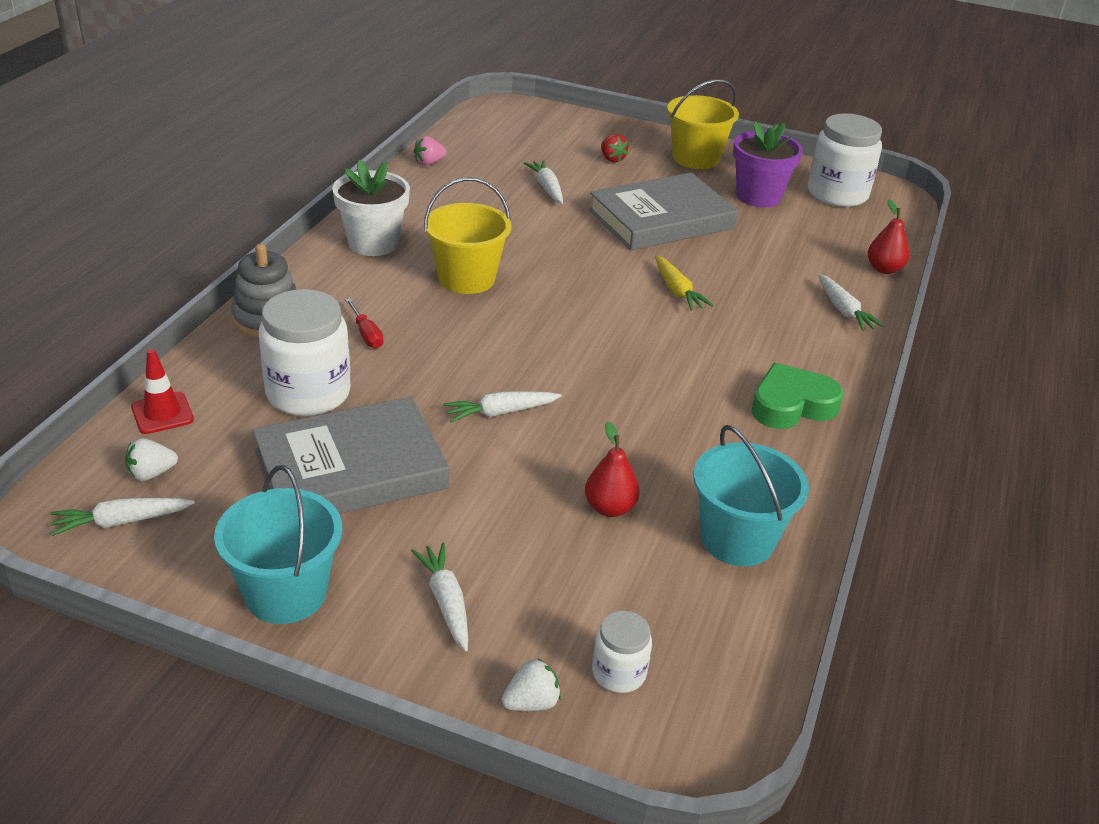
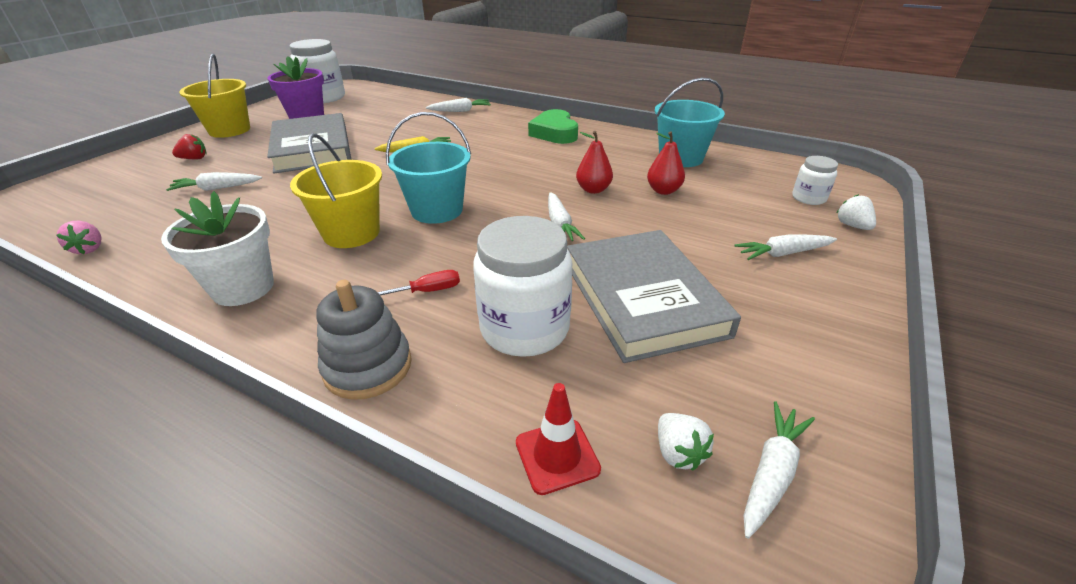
camera: 80 degrees left, 0 degrees up
(121, 522) = (771, 473): white carrot -> white carrot turned 135 degrees counterclockwise
(286, 593) = (816, 332): turquoise bucket -> turquoise bucket (437, 210)
(884, 269) = (420, 97): red pear -> red pear (593, 190)

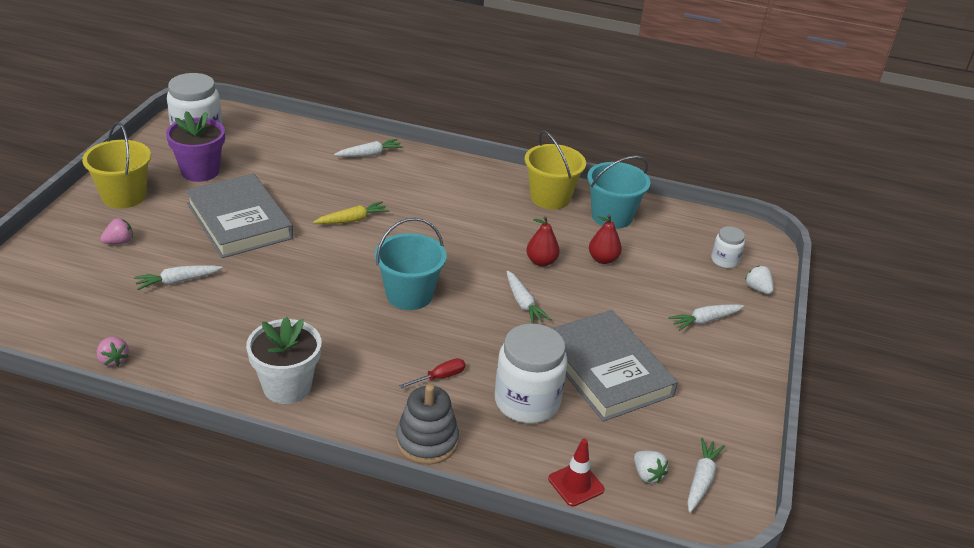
camera: 15 degrees left, 0 degrees up
(194, 159) = (119, 242): red strawberry -> pink strawberry
(351, 233) = (345, 325): yellow bucket -> yellow bucket (550, 197)
(554, 133) = (482, 186): green heart -> none

